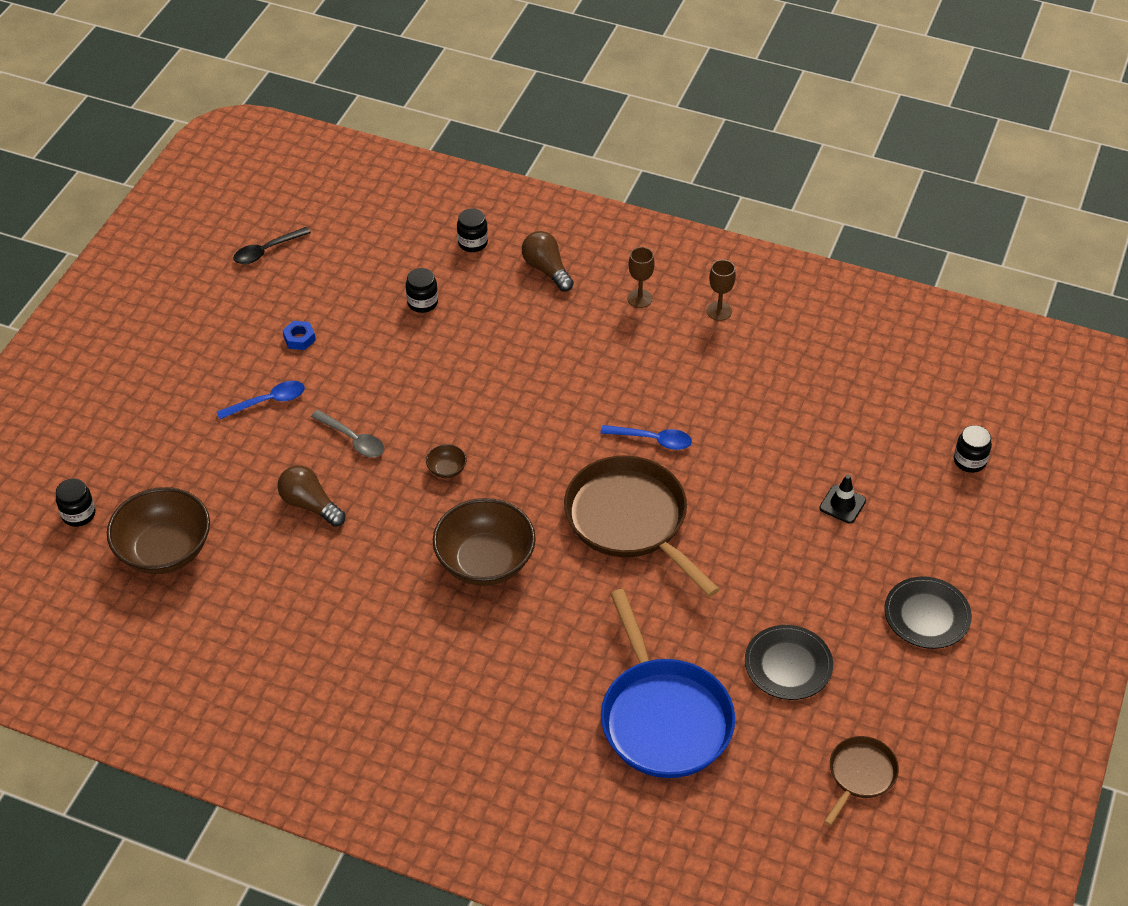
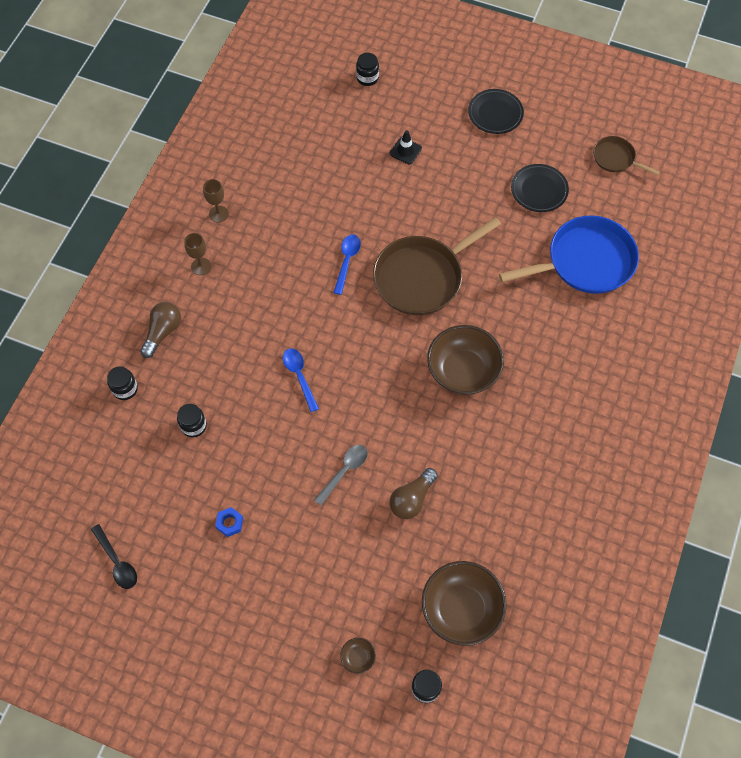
camera: 90 degrees left, 15 degrees up
(268, 401) = (301, 543): blue spoon -> blue spoon (299, 376)
(447, 469) = (375, 400): brown bowl -> brown bowl (358, 657)
(546, 270) = (162, 332): brown light bulb -> brown light bulb turned 150 degrees clockwise

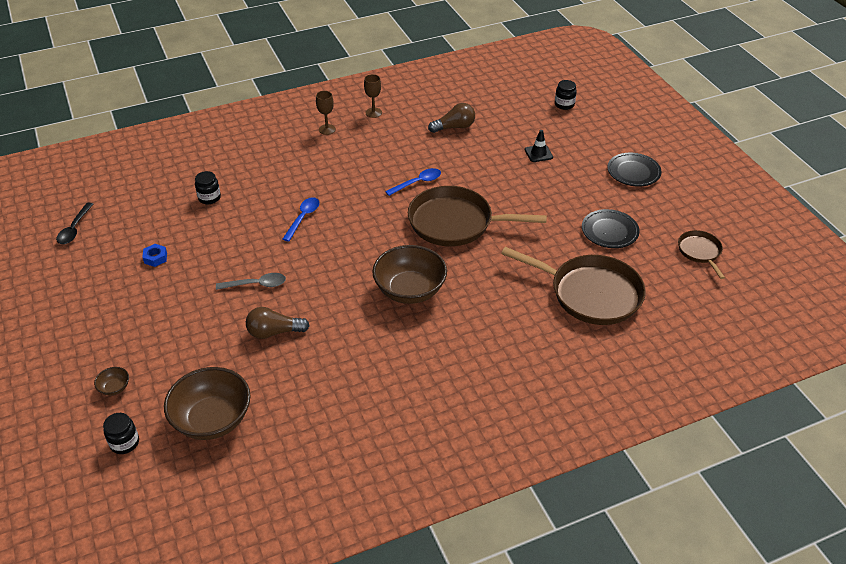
camera: 45 degrees right, 20 degrees down
(125, 389) = (201, 155): black jar -> none
(162, 332) = (260, 144): brown light bulb -> brown light bulb (454, 127)
(586, 261) = (591, 293): blue pan -> brown pan

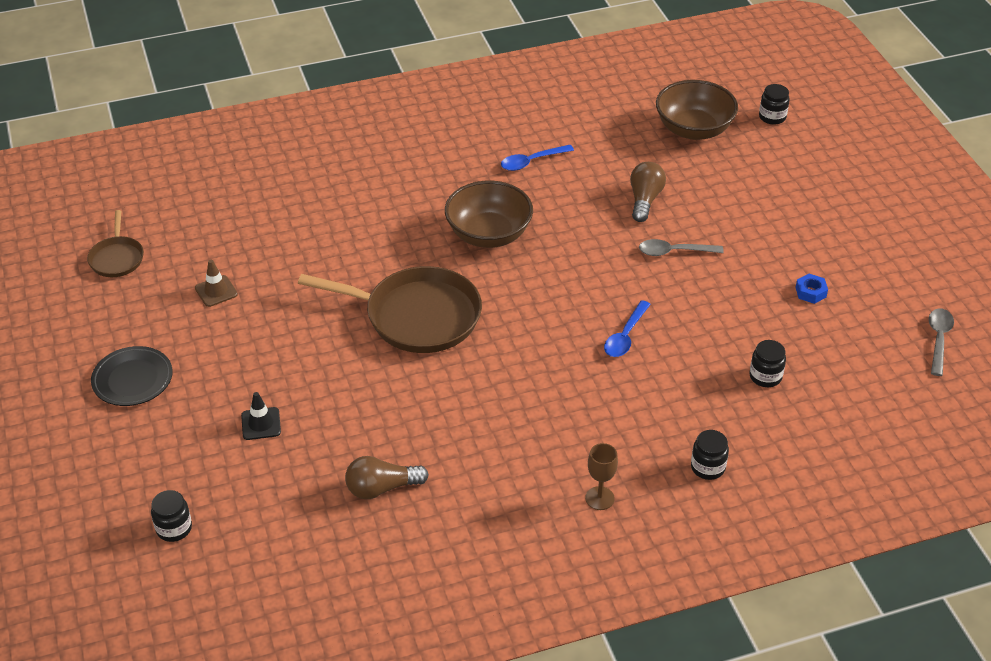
camera: 175 degrees left, 0 degrees up
(75, 229) = (938, 340): black spoon -> grey spoon
(114, 388) = (801, 159): brown bowl -> none
(260, 147) = (708, 467): none -> black jar
(274, 332) = (645, 200): brown light bulb -> brown light bulb turned 75 degrees counterclockwise
(373, 112) = (518, 532): brown goblet -> none
(417, 183) = (460, 382): blue spoon -> blue spoon (532, 162)
(591, 293) = (277, 218): brown pan -> none
(609, 231) = (216, 291): black plate -> brown traffic cone

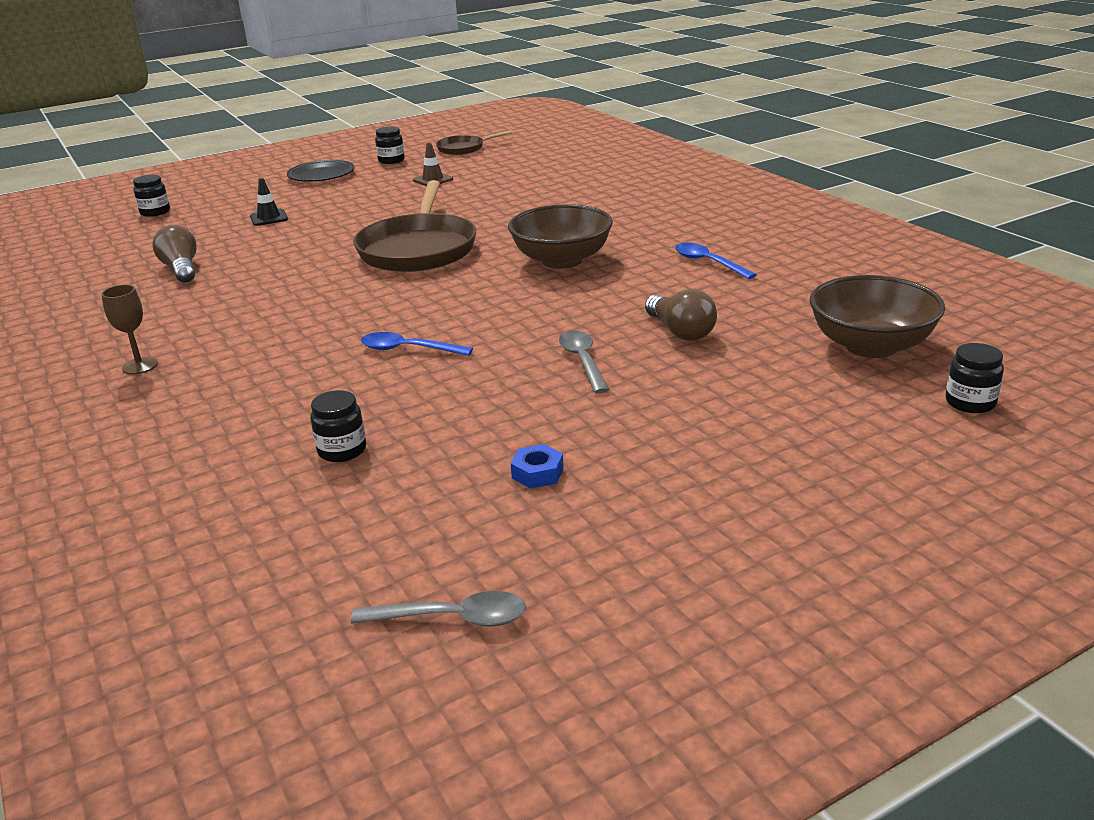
camera: 80 degrees right, 15 degrees down
(645, 200) = (680, 331): brown light bulb -> brown light bulb turned 60 degrees clockwise
(708, 467) = (173, 425): black jar -> black jar (391, 160)

